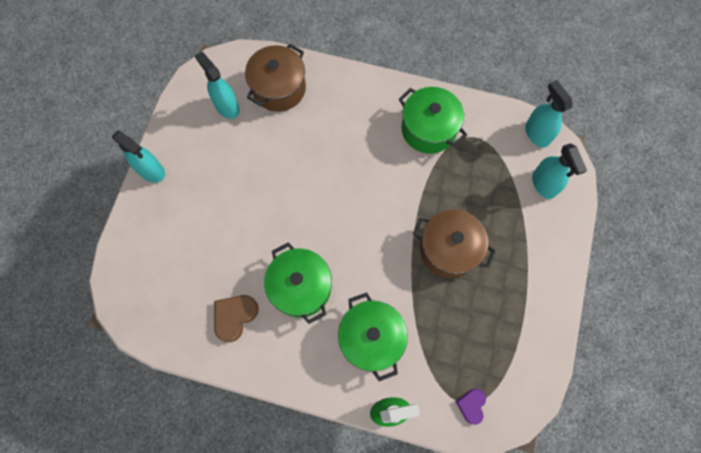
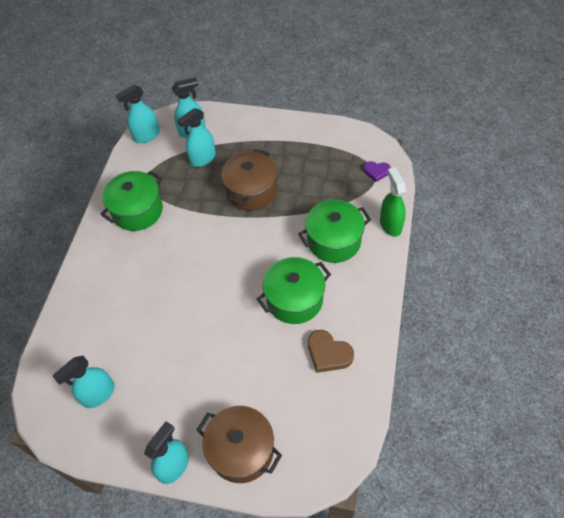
camera: 90 degrees left, 15 degrees down
(279, 88) = (81, 343): brown pot -> brown pot (241, 450)
(499, 196) = (203, 159): none -> turquoise spray bottle

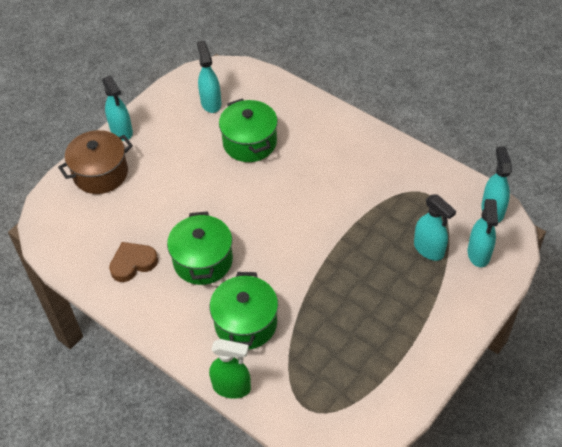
camera: 115 degrees right, 5 degrees down
(137, 211) = (386, 174): green pot -> green pot (249, 143)
(203, 159) = (429, 249): turquoise spray bottle -> turquoise spray bottle turned 150 degrees clockwise
(251, 191) = (356, 276): brown pot -> none
(376, 172) = (313, 413): purple heart -> none

